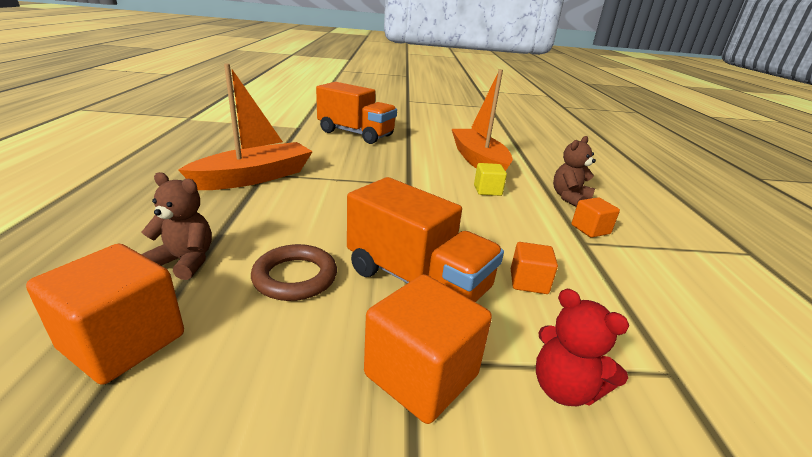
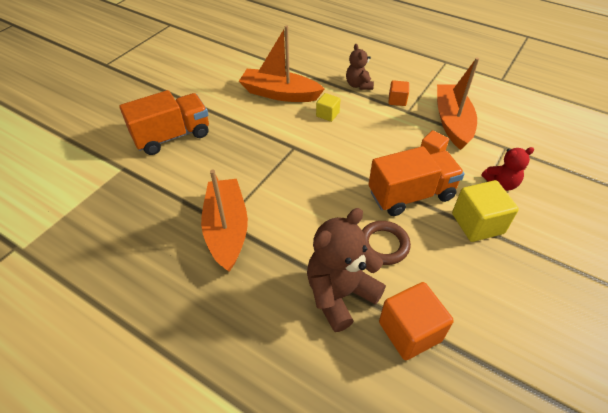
camera: 55 degrees left, 20 degrees up
(185, 261) = (340, 294): brown teddy bear -> brown teddy bear, size x1.74
(421, 375) = (477, 223): orange cube -> yellow cube
(629, 288) = (452, 122): none -> orange boat

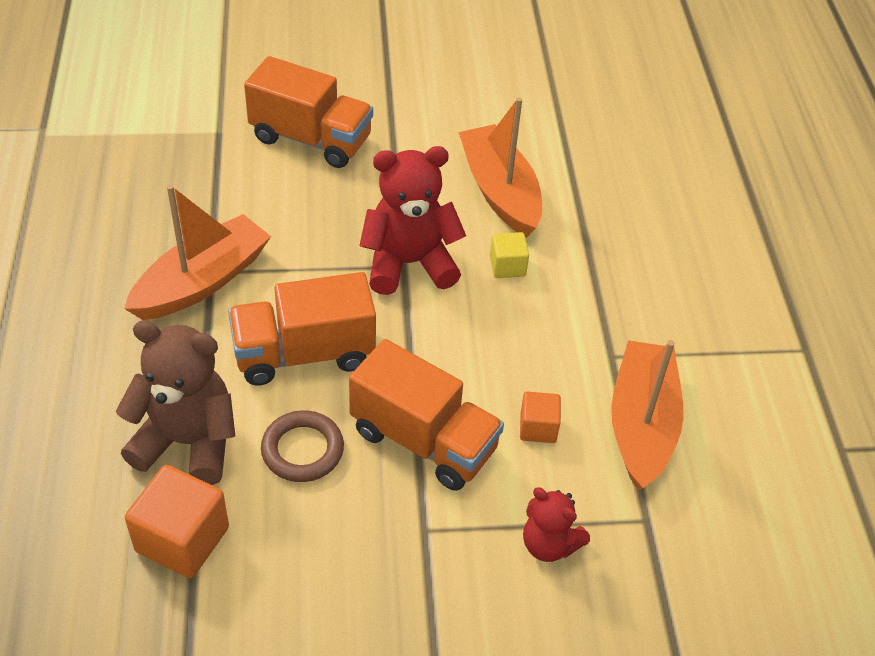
camera: 50 degrees right, 0 degrees up
(294, 144) = (409, 263): none -> red teddy bear
(318, 212) = (304, 354): none -> orange truck
(358, 85) = (615, 267): brown teddy bear -> none
(397, 100) = (626, 331): orange cube -> none
(452, 122) = (641, 424): orange boat -> orange boat turned 45 degrees counterclockwise
(477, 223) = (433, 544): yellow cube -> none

